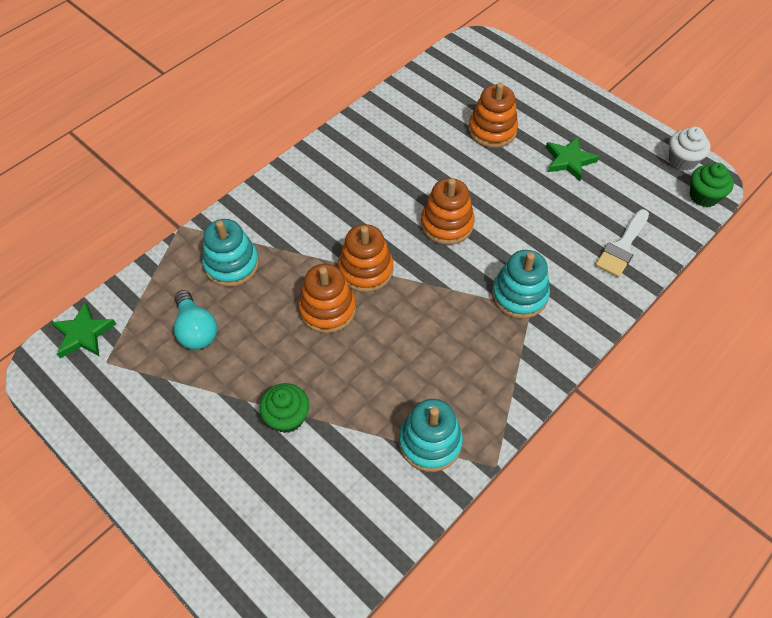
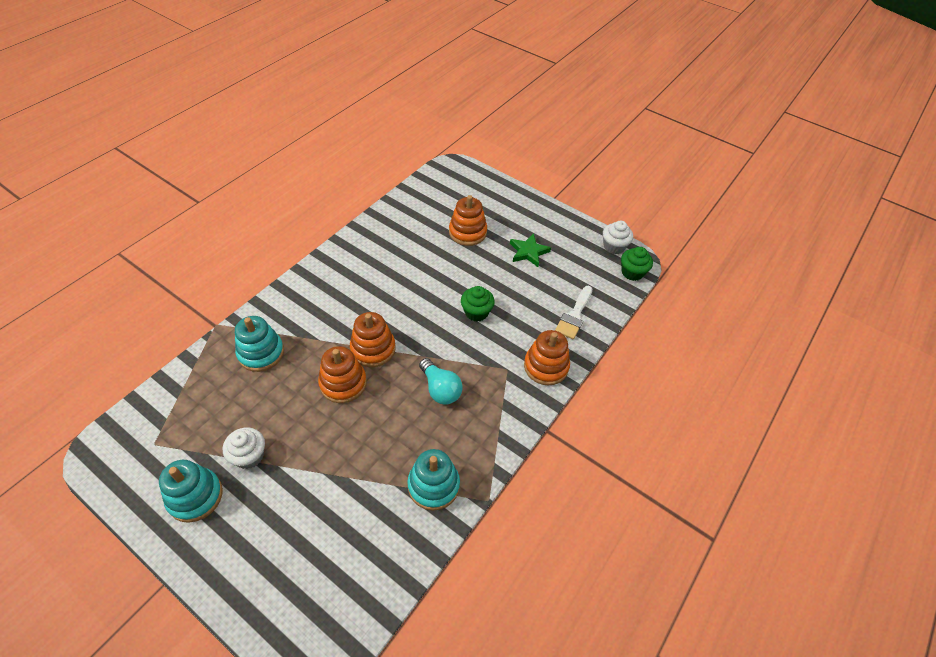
camera: 10 degrees left, 5 degrees down
(83, 334) = (133, 421): green star -> none
(196, 330) = (232, 409): turquoise light bulb -> turquoise light bulb (440, 389)
(214, 386) = (249, 456): none -> white cupcake
(287, 417) = (313, 476): green cupcake -> green cupcake (476, 312)
(447, 224) = (436, 307): orange stacking toy -> orange stacking toy (546, 366)
(519, 295) = (497, 359): turquoise stacking toy -> turquoise stacking toy (195, 496)

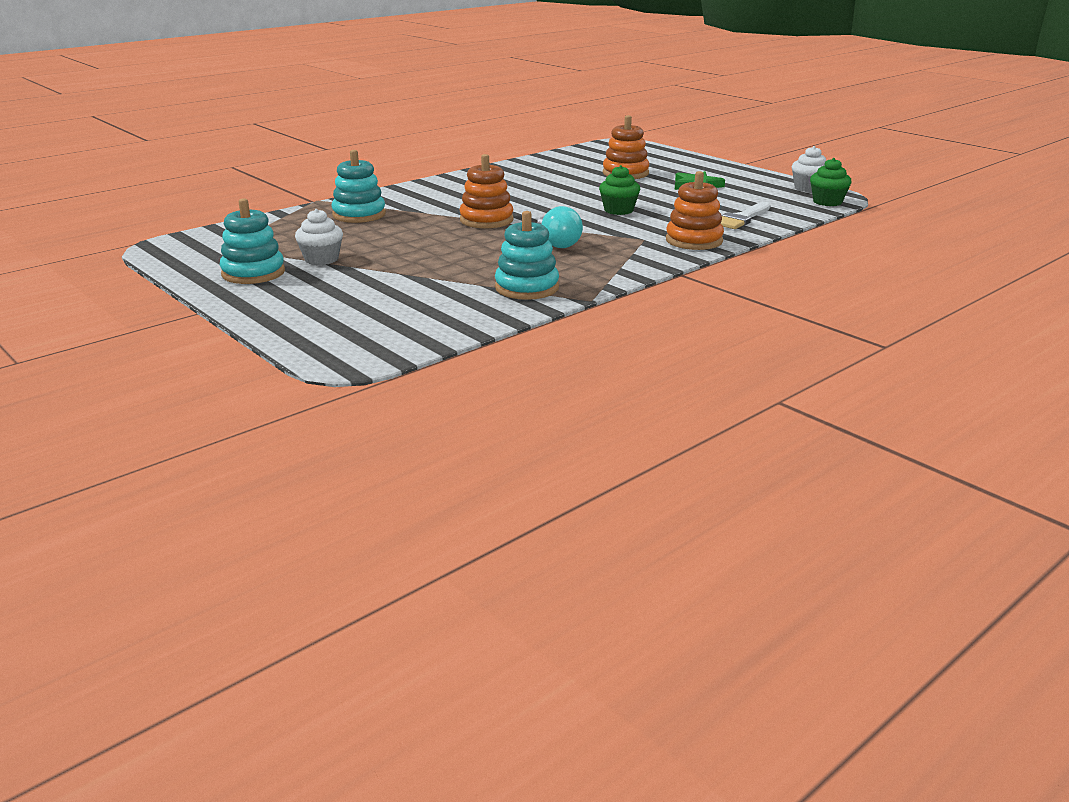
camera: 15 degrees right, 25 degrees down
(343, 383) = (444, 234): orange stacking toy -> none

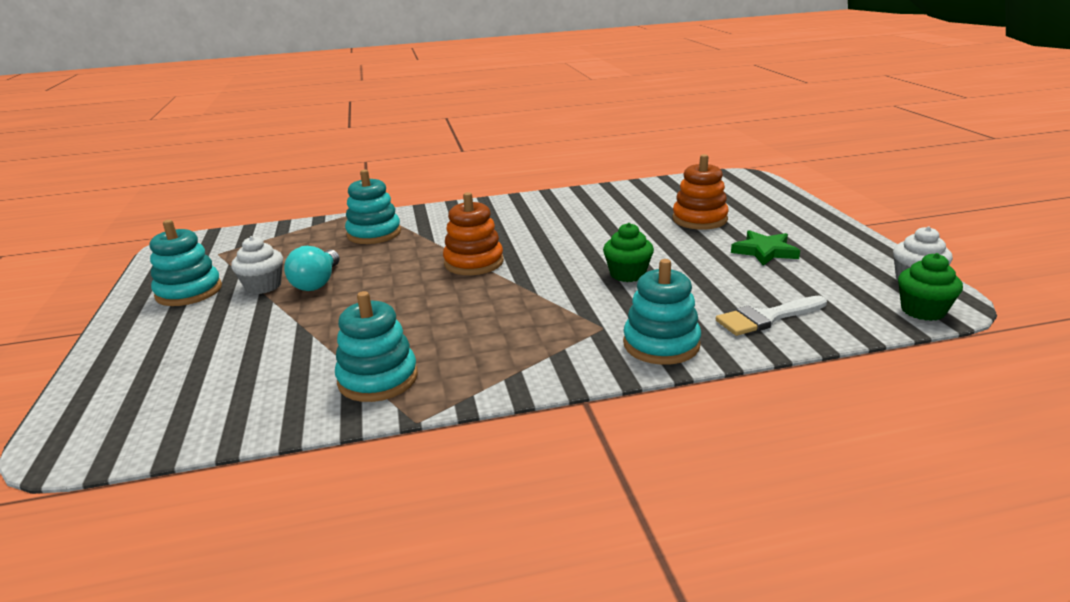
camera: 30 degrees right, 0 degrees up
(557, 243) = (499, 313): turquoise light bulb -> turquoise light bulb (317, 282)
(694, 240) = (661, 344): orange stacking toy -> turquoise stacking toy

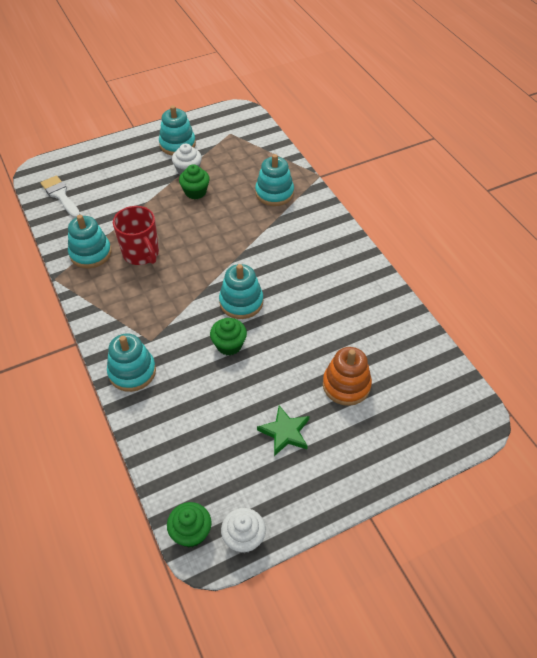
camera: 75 degrees right, 25 degrees up
(317, 282) = (195, 192): turquoise light bulb -> green cupcake
(416, 330) = (141, 254): none -> red mug
(474, 262) = (235, 257): orange stacking toy -> none
(556, 263) = (241, 302): none -> turquoise stacking toy
(766, 318) = (171, 429): white brush -> white brush (60, 195)

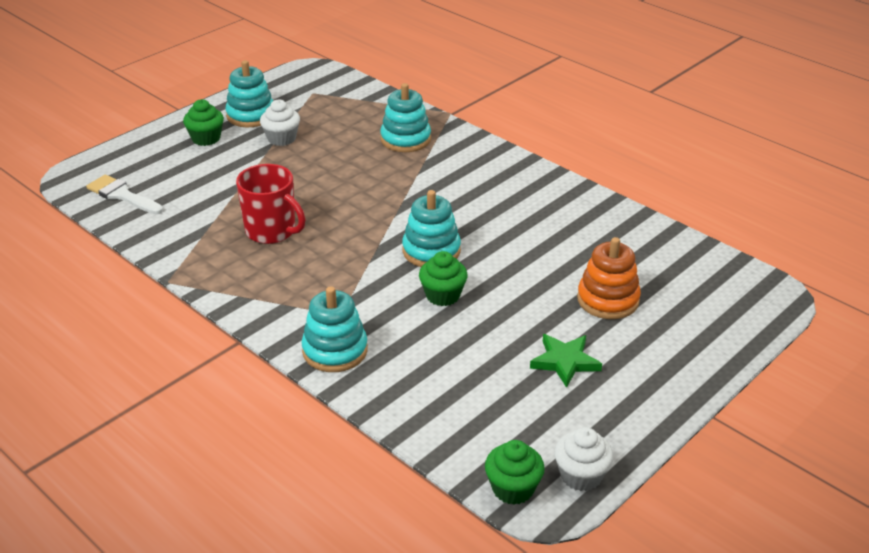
camera: 20 degrees left, 15 degrees down
(90, 253) = (202, 245): turquoise stacking toy -> none
(195, 192) = (304, 157): green cupcake -> green cupcake (206, 138)

